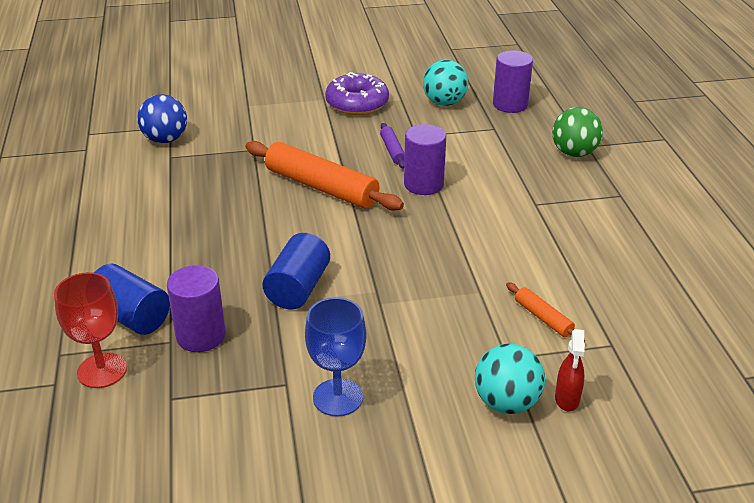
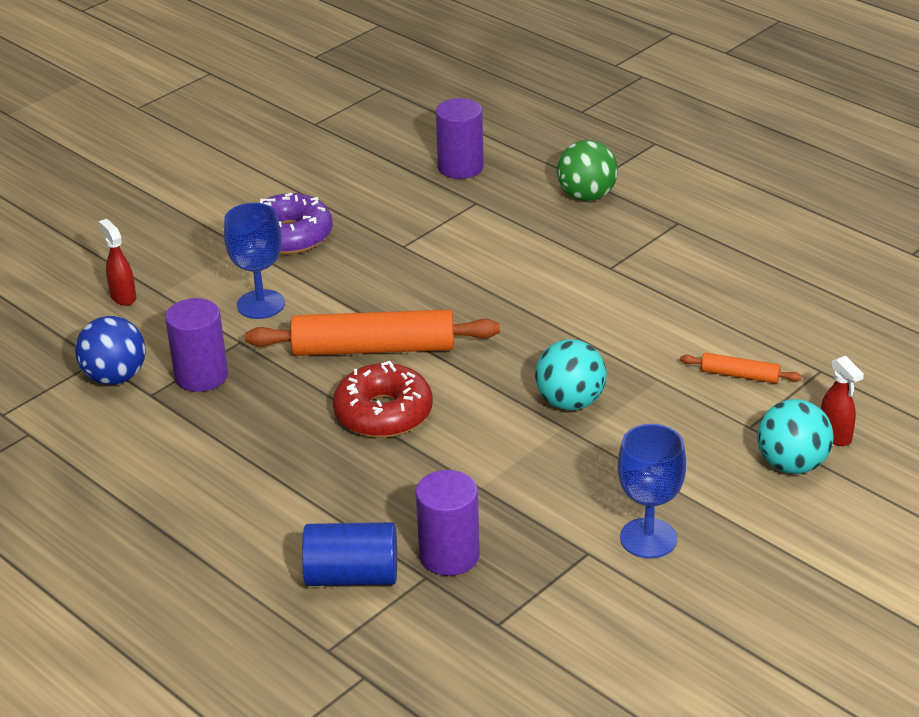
camera: 35 degrees left, 0 degrees up
(102, 370) = (395, 638): red goblet -> none
(226, 99) = (123, 297): none -> red spray bottle
(277, 228) = (383, 413): none -> red donut
(291, 134) = (260, 304): none -> blue goblet
(298, 288) = (485, 462): blue cylinder -> none
(392, 150) = (399, 274): purple rolling pin -> none
(423, 184) = (477, 297): purple cylinder -> purple cylinder (201, 376)
(444, 103) = (387, 194): turquoise ball -> turquoise ball (570, 402)

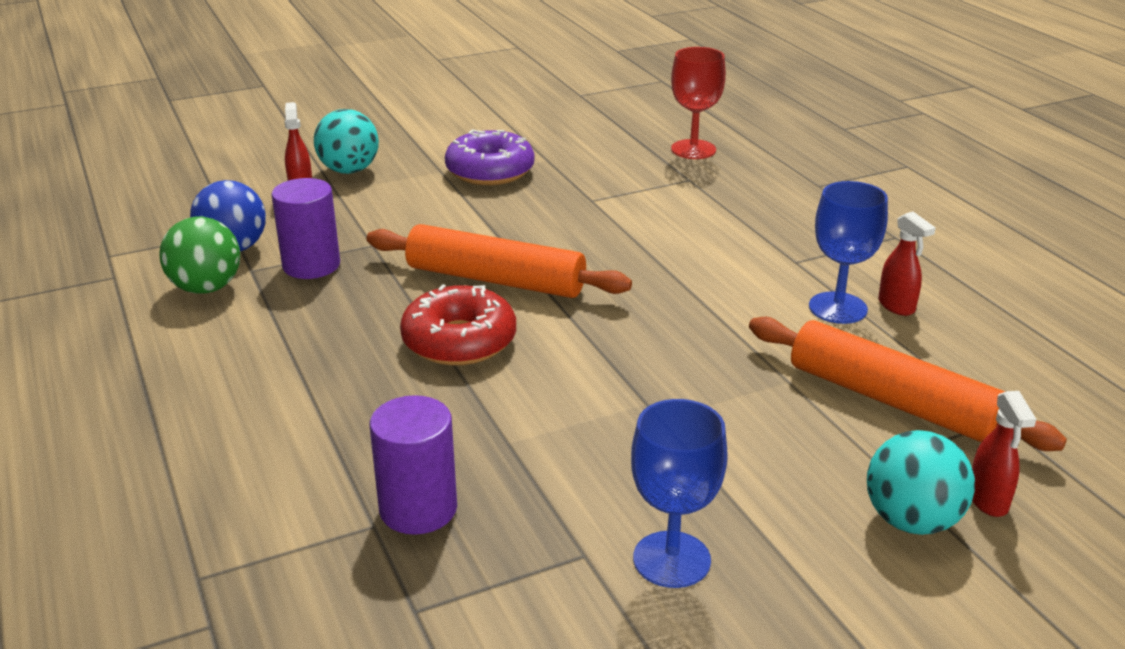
camera: 20 degrees right, 5 degrees down
(260, 304) = (417, 219): blue goblet -> blue goblet (838, 308)
(352, 576) = (294, 500): blue cylinder -> none
(460, 167) = (693, 149): purple cylinder -> red goblet
(570, 402) = (670, 380): turquoise ball -> turquoise ball (349, 170)
(586, 196) = (807, 195): green ball -> green ball (206, 288)
(708, 291) = (896, 306): none -> red spray bottle
(739, 375) = (892, 400): orange rolling pin -> orange rolling pin, size x2.14

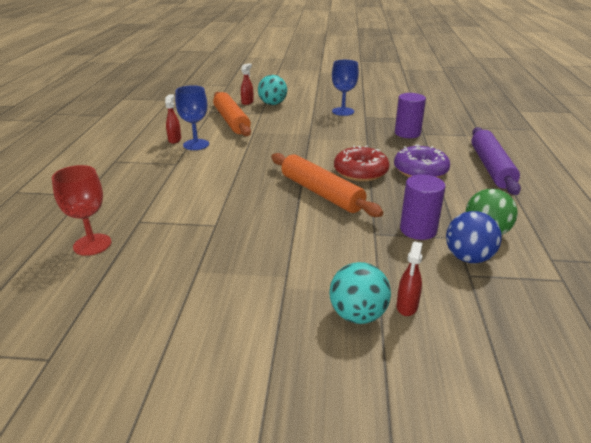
camera: 150 degrees left, 0 degrees up
(181, 440) = (491, 167): none -> purple rolling pin
(490, 171) = (249, 273): purple donut -> purple donut (420, 171)

